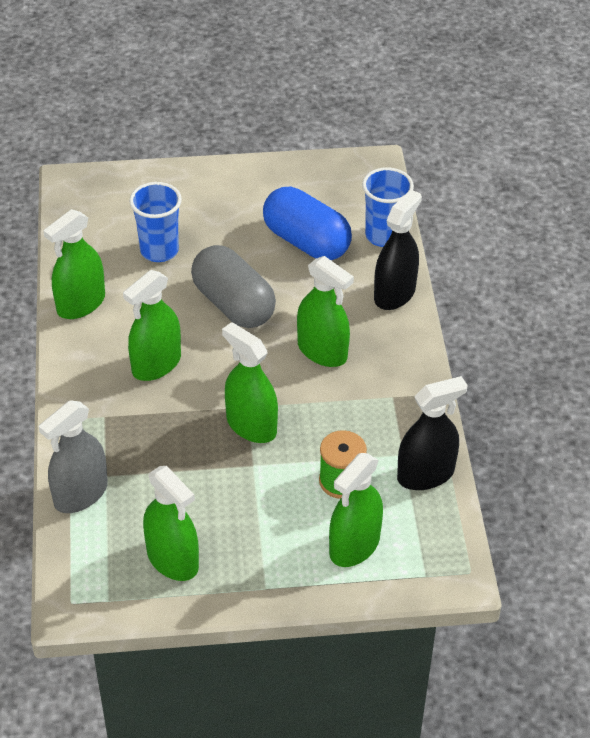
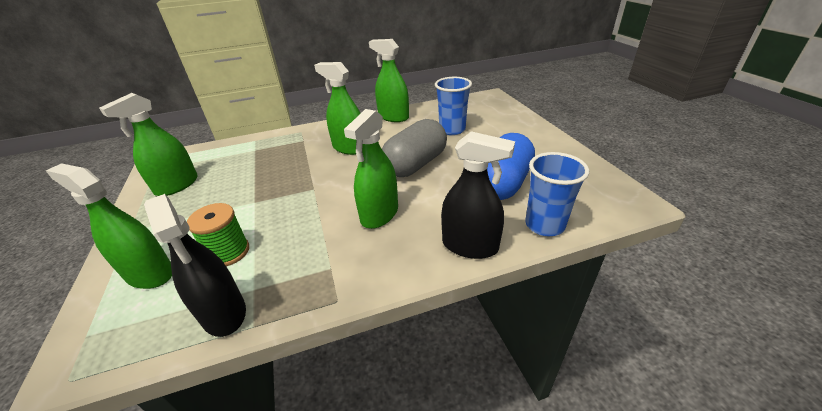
camera: 80 degrees right, 10 degrees down
(81, 494) = (242, 146): grey spray bottle -> none
(251, 425) = (294, 194): green spray bottle -> none

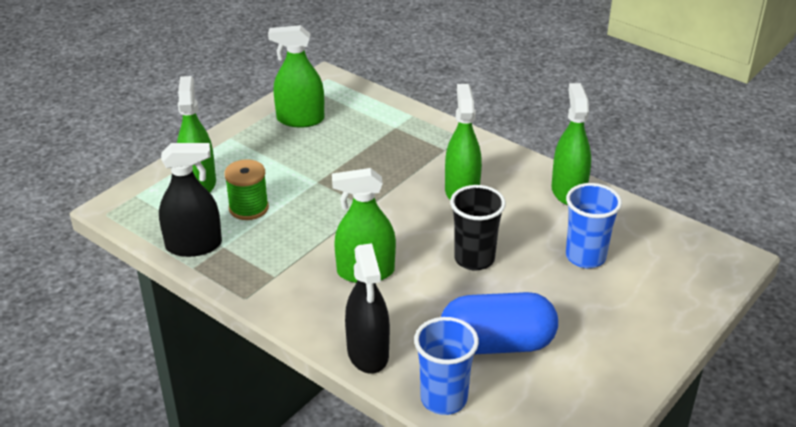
camera: 55 degrees right, 0 degrees up
(224, 313) = (194, 246): black spray bottle -> black spray bottle turned 120 degrees counterclockwise
(415, 164) = (474, 259): grey capsule -> black cup

